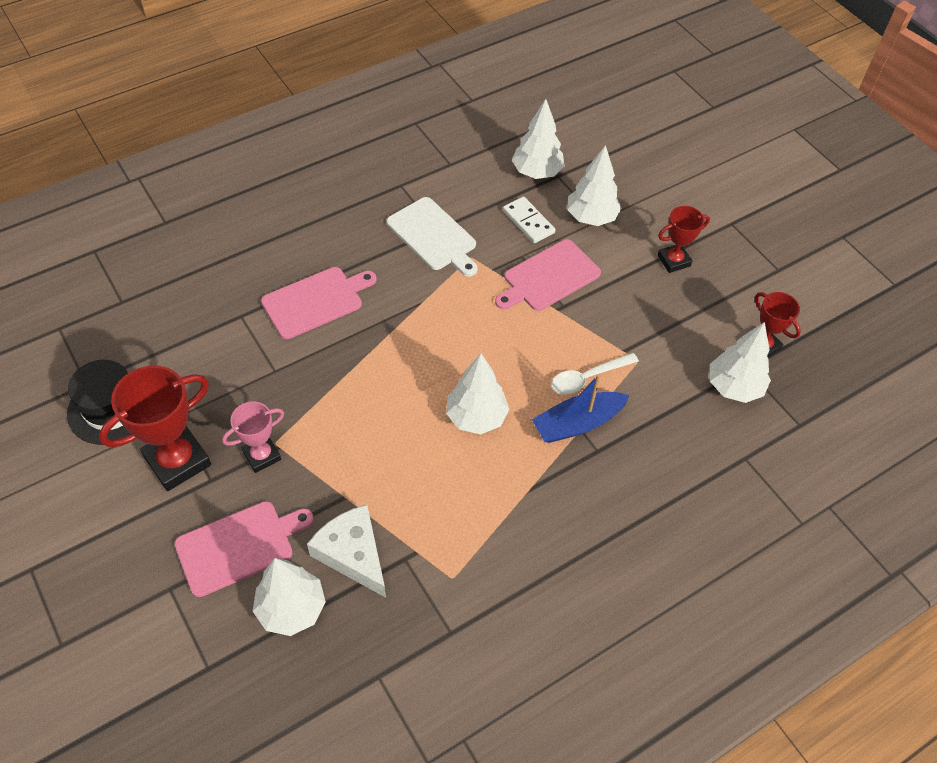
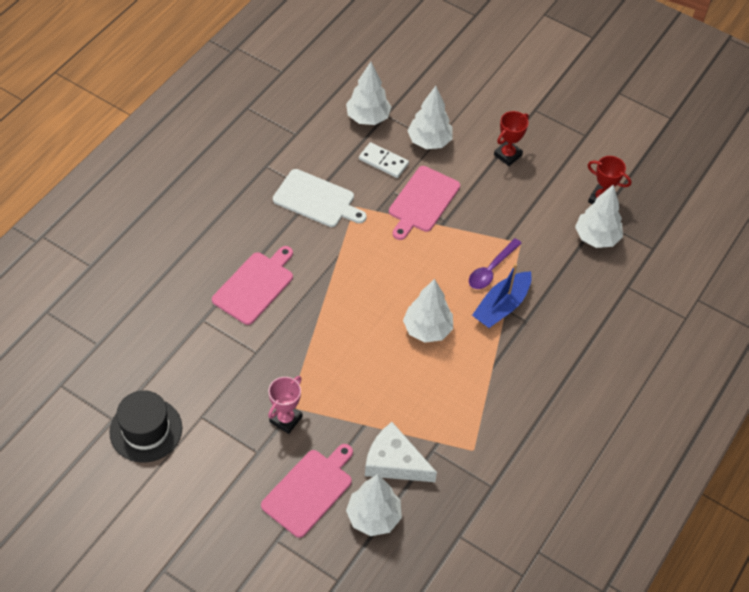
camera: 25 degrees left, 0 degrees up
(177, 461) = (224, 448): red trophy -> none
(587, 378) = (491, 269): white spoon -> purple spoon

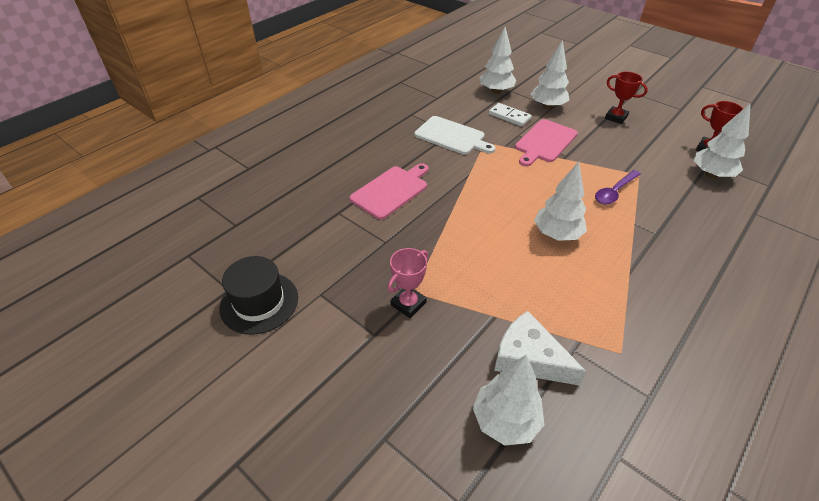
camera: 10 degrees right, 10 degrees down
(309, 490) = (428, 381): pink cutting board -> none
(501, 306) = (630, 220): blue boat -> none
(507, 155) = (616, 117): red trophy -> red trophy turned 75 degrees clockwise

